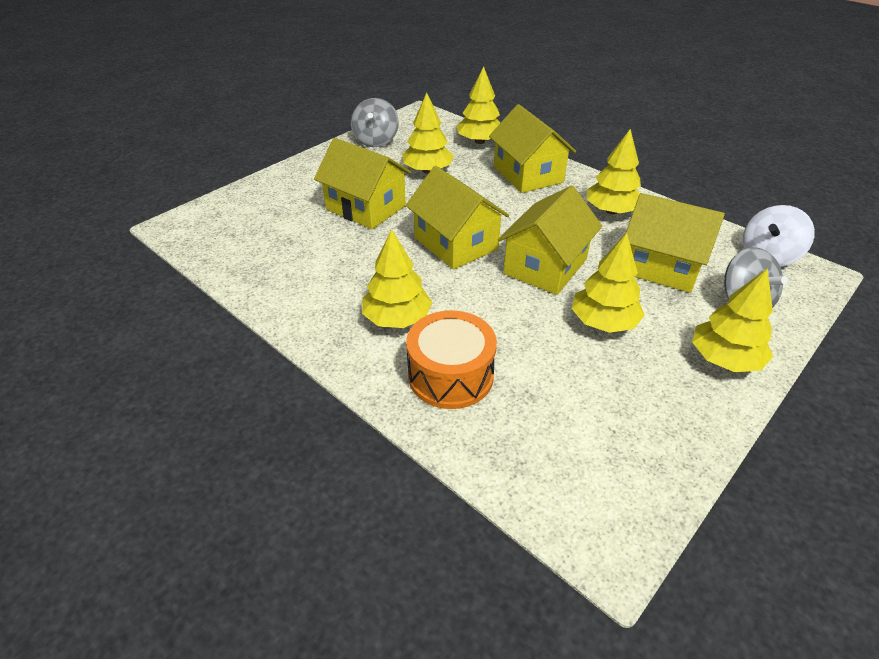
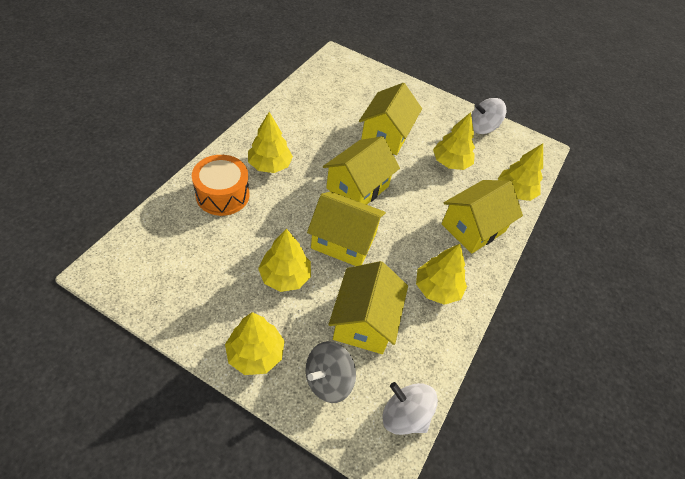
camera: 70 degrees right, 10 degrees up
(376, 140) = (482, 128): grey spinning top -> white spinning top

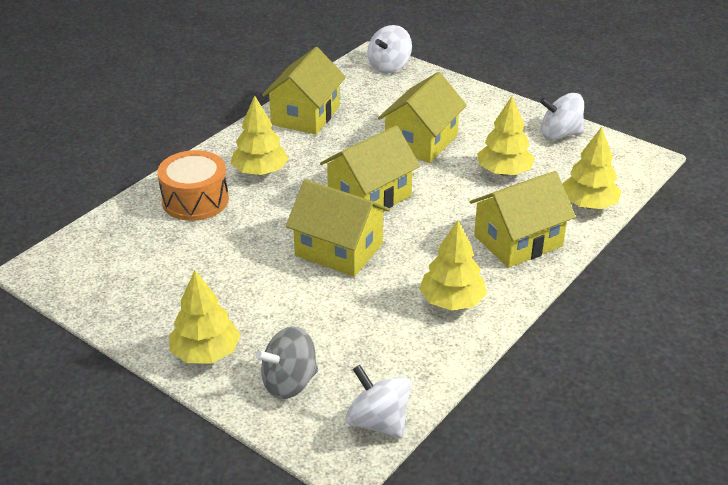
camera: 15 degrees right, 15 degrees down
(285, 276) = (257, 282): yellow tree -> none
(350, 65) = (389, 66): none -> white spinning top
(364, 321) = (347, 329): yellow house -> yellow house (305, 115)

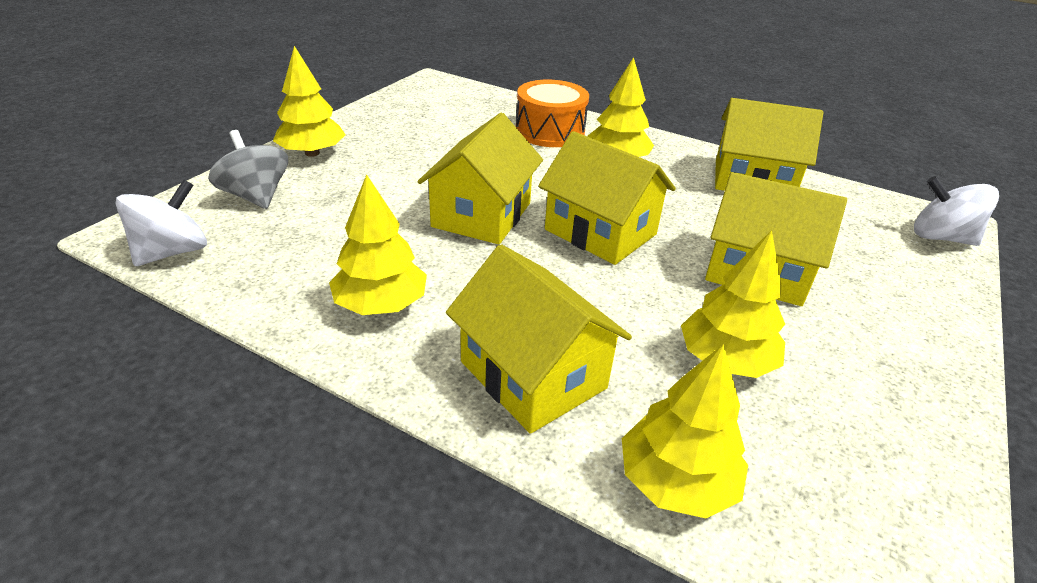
camera: 80 degrees right, 0 degrees up
(560, 134) = (906, 445): white spinning top -> none

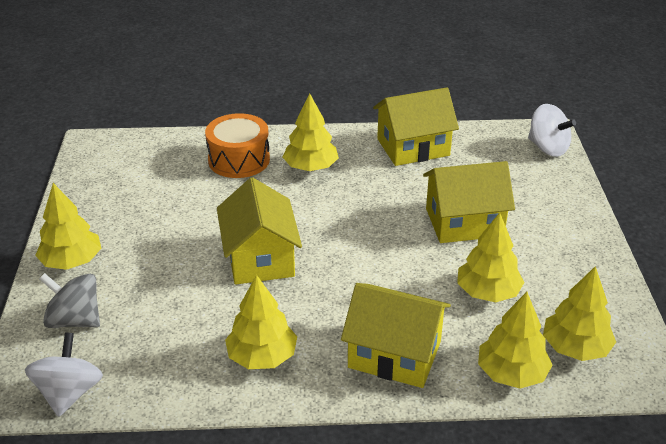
camera: 30 degrees left, 0 degrees up
(600, 232) = (350, 236): yellow house -> none
(811, 497) = (575, 348): none -> yellow tree
(940, 237) = (547, 148): white spinning top -> white spinning top turned 135 degrees counterclockwise

